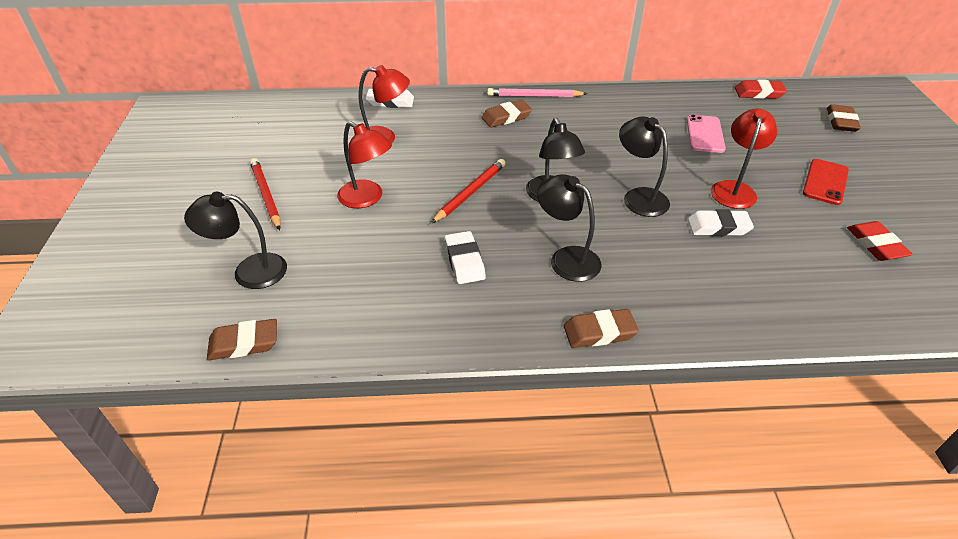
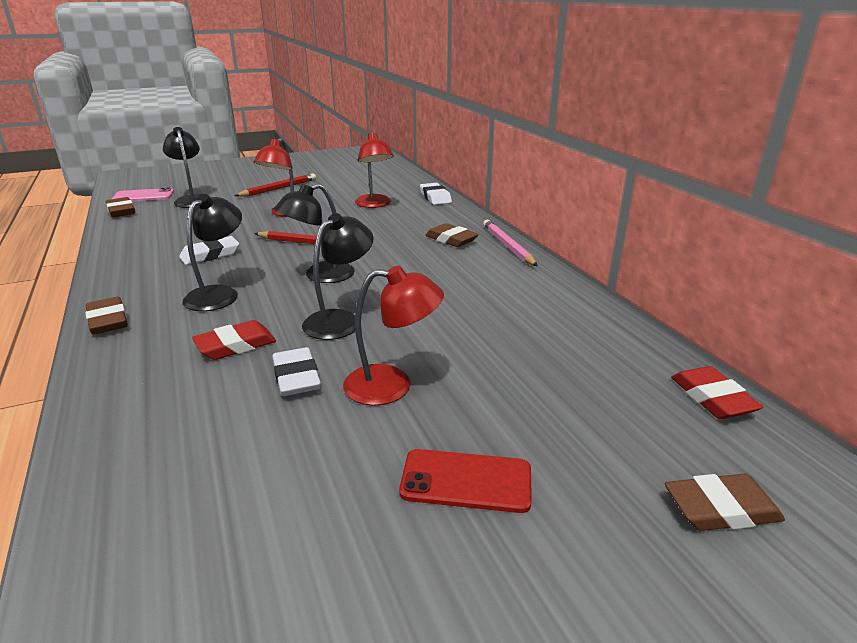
camera: 70 degrees right, 15 degrees down
(705, 134) = (522, 354): pink phone -> pink phone (143, 196)
(875, 245) = (292, 545): red eraser -> red eraser (236, 345)

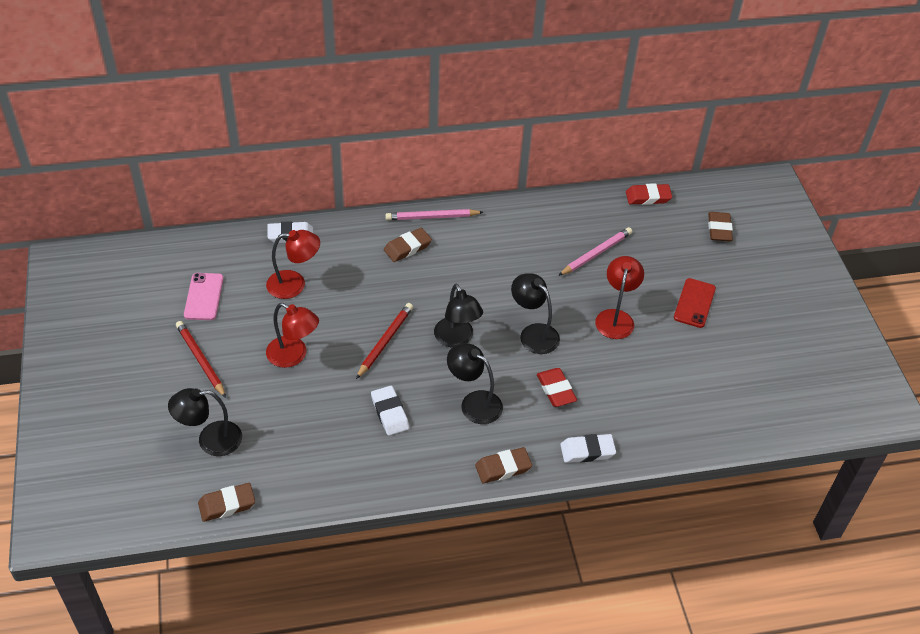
camera: 80 degrees left, 20 degrees up
(143, 196) = (174, 491): pink phone -> pink phone (204, 297)
(296, 377) = (599, 360): white eraser -> white eraser (587, 451)
(526, 356) = (596, 253): none -> pink pencil

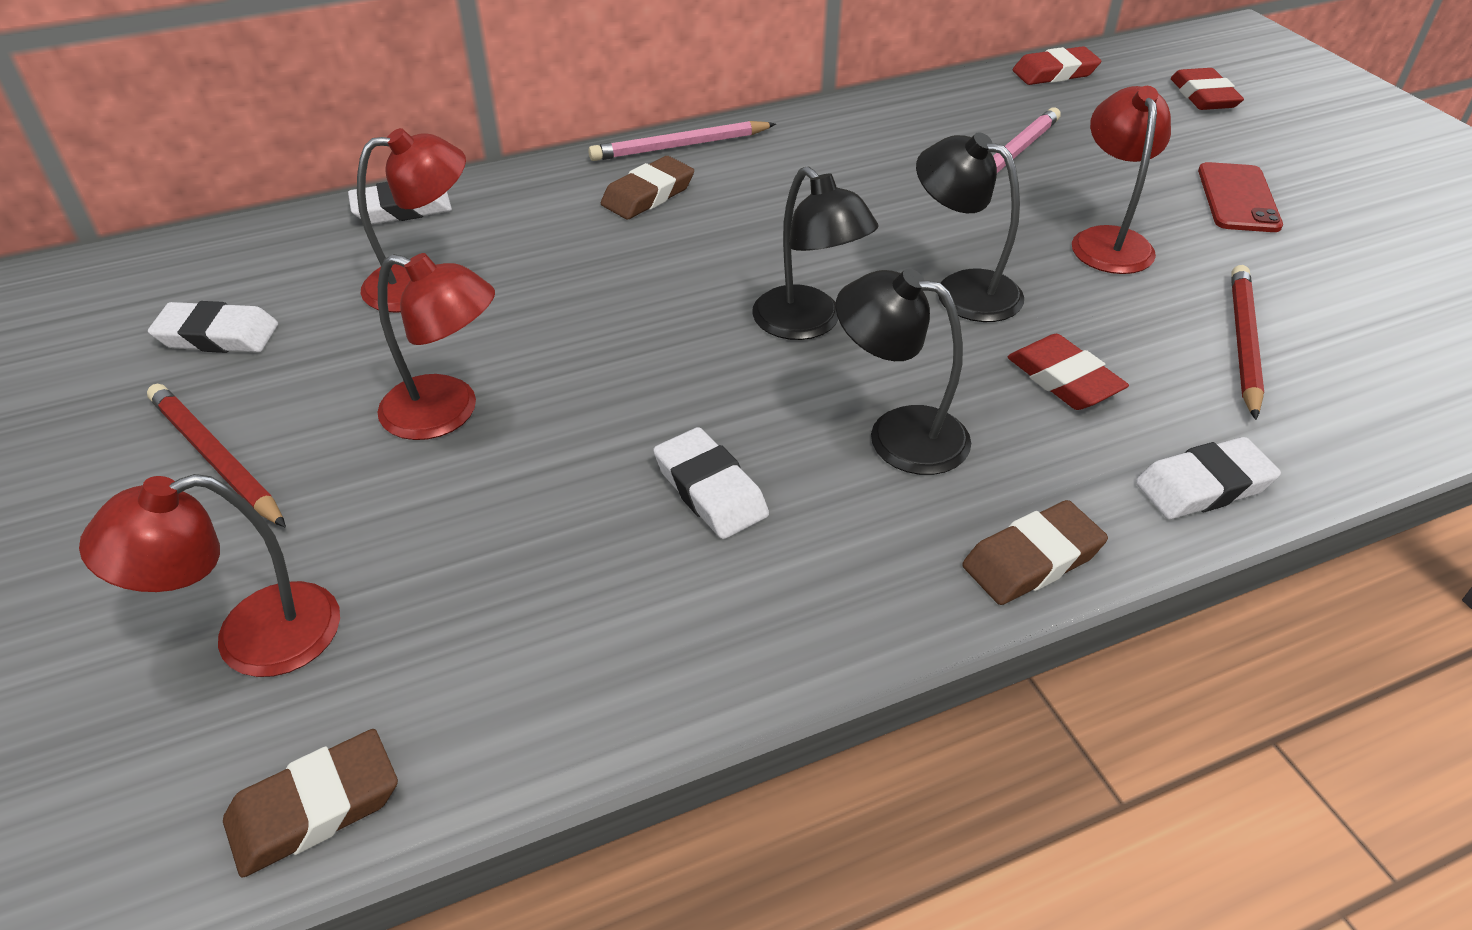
camera: 10 degrees left, 5 degrees down
(204, 297) = (217, 335): pink phone -> white eraser
(210, 440) = (252, 638): black lamp -> red lamp
(385, 341) = (653, 352): red pencil -> red pencil (1244, 342)
(719, 229) = (1203, 96): brown eraser -> red eraser

